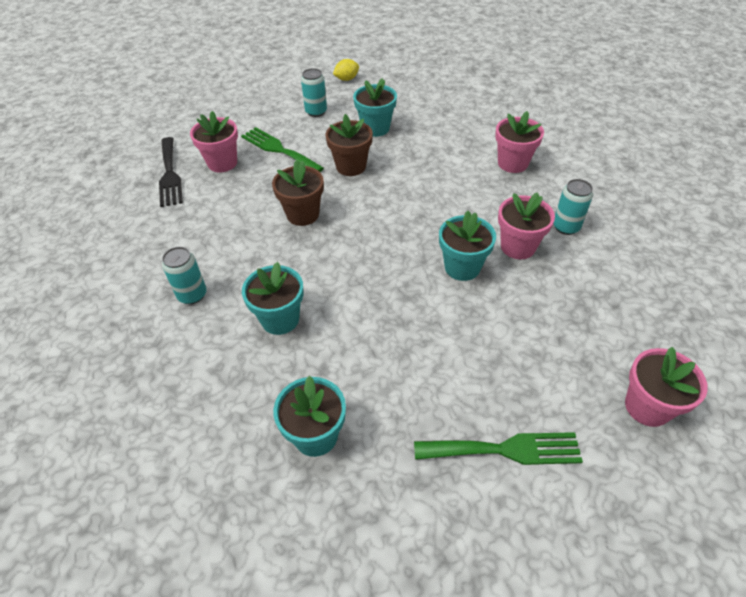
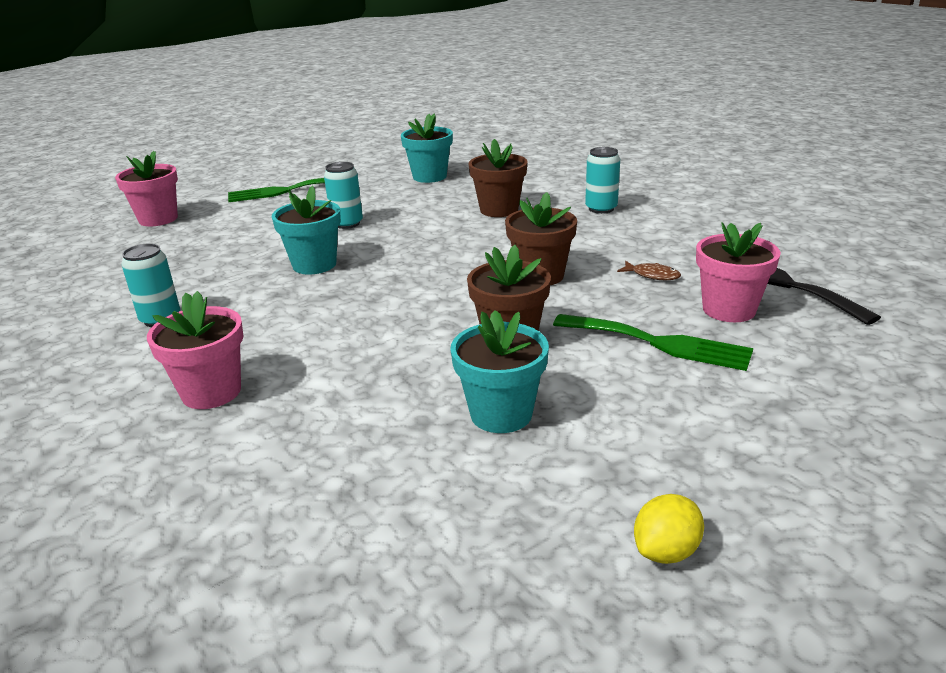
camera: 165 degrees right, 20 degrees down
(234, 199) = (652, 275): none -> brown fish
(280, 319) = (499, 210): turquoise flower pot -> brown flower pot
(316, 112) = (660, 429): turquoise can -> turquoise can (347, 223)
(518, 247) = (239, 290): pink flower pot -> none

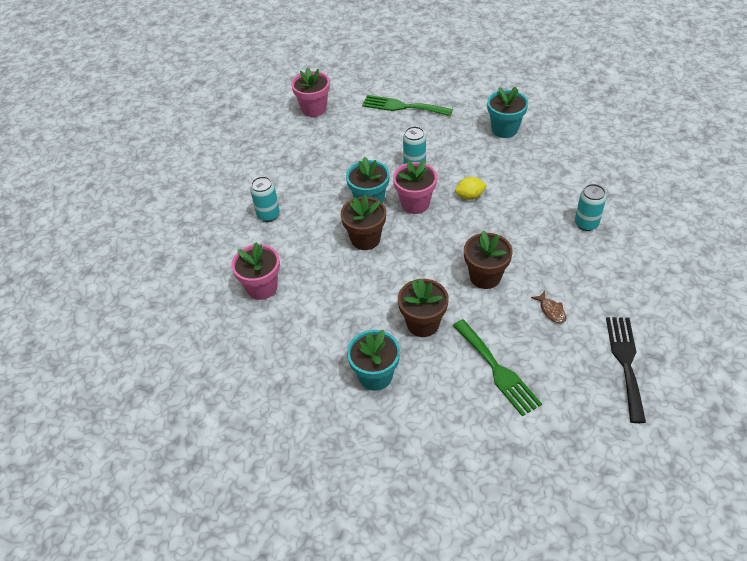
camera: 35 degrees right, 20 degrees up
(499, 210) = (518, 193): brown flower pot -> brown flower pot (365, 239)
(666, 551) = (377, 493): yellow lemon -> yellow lemon (469, 196)
(729, 309) = (565, 365): pink flower pot -> pink flower pot (415, 203)

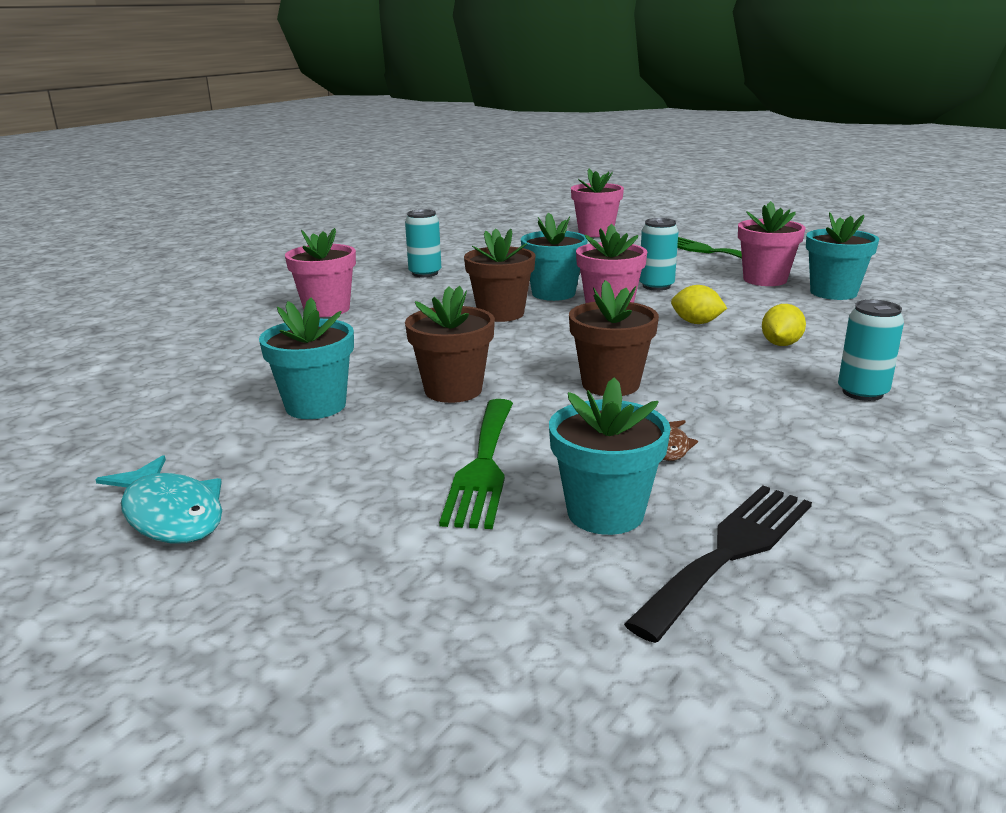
camera: 35 degrees right, 25 degrees down
(414, 483) = (171, 514): none -> turquoise fish
(461, 130) = (765, 280): none -> pink flower pot
(523, 198) = (780, 344): none -> yellow lemon
(569, 368) = (605, 513): none -> turquoise flower pot

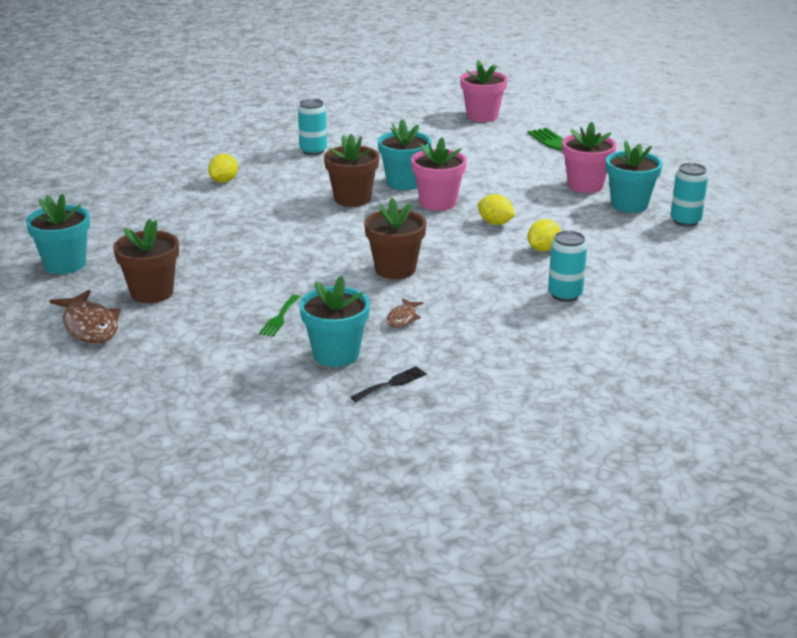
camera: 10 degrees right, 5 degrees up
(171, 514) = (90, 326): turquoise fish -> brown fish
(315, 406) = (191, 264): turquoise flower pot -> turquoise flower pot (65, 264)
(327, 309) = (224, 181): pink flower pot -> yellow lemon
(453, 390) = (286, 262): brown flower pot -> brown flower pot (152, 292)
(483, 466) = (279, 318): green fork -> green fork, size x0.50
(656, 286) = (491, 183): turquoise can -> turquoise can (685, 221)
(730, 552) = (391, 384): black fork -> black fork, size x0.50

